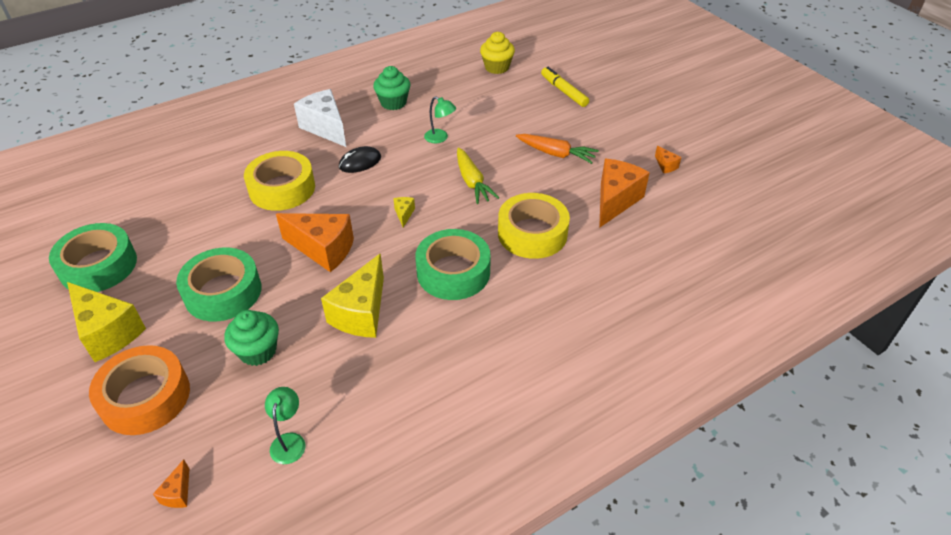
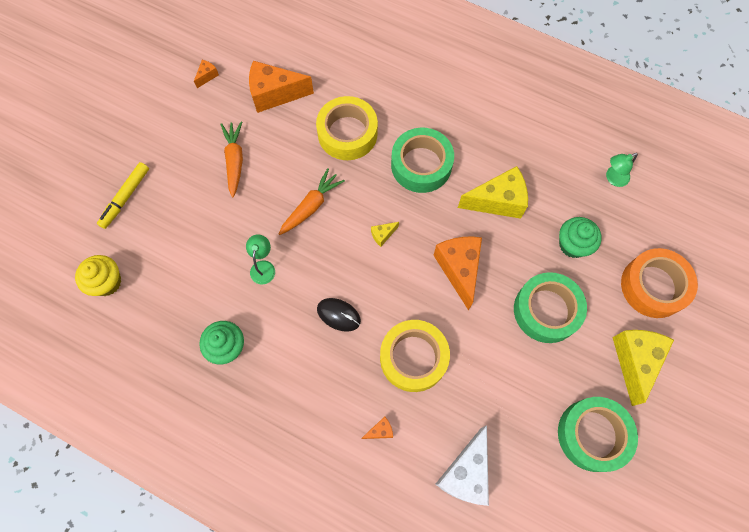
camera: 120 degrees left, 25 degrees up
(178, 493) = (684, 213): orange cheese -> orange cheese (380, 431)
(325, 128) = (306, 385): white cheese -> white cheese (465, 473)
(472, 182) = (311, 206): yellow carrot -> orange carrot

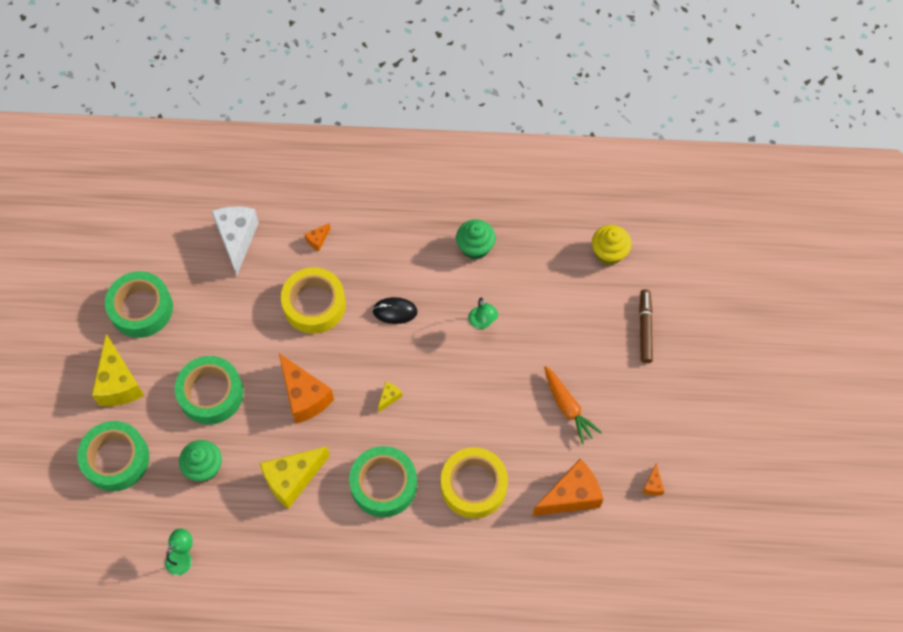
camera: 155 degrees right, 5 degrees down
(125, 197) = (645, 328): yellow marker -> brown marker
(311, 206) = (470, 395): orange carrot -> none
(653, 286) = (116, 459): orange tape -> green tape

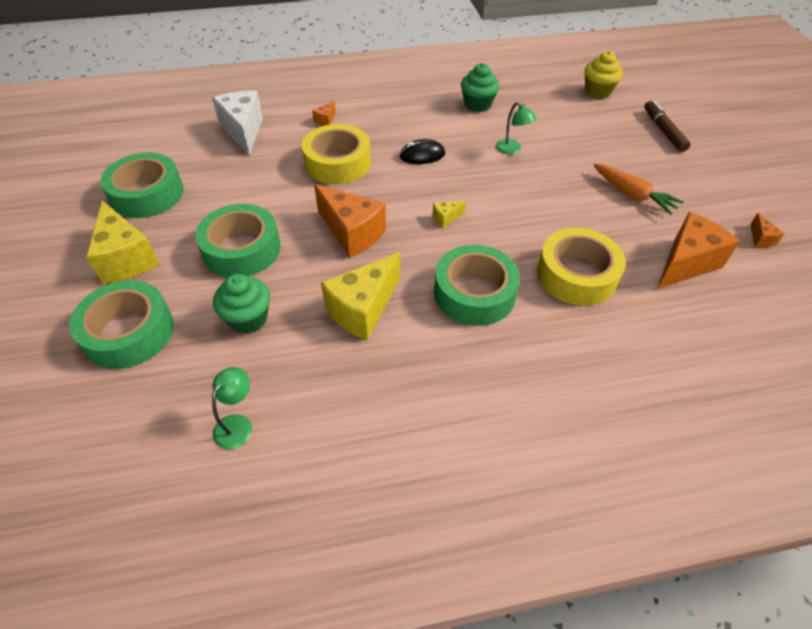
camera: 15 degrees left, 15 degrees down
(389, 397) = (446, 218): yellow cheese -> yellow cheese turned 135 degrees counterclockwise

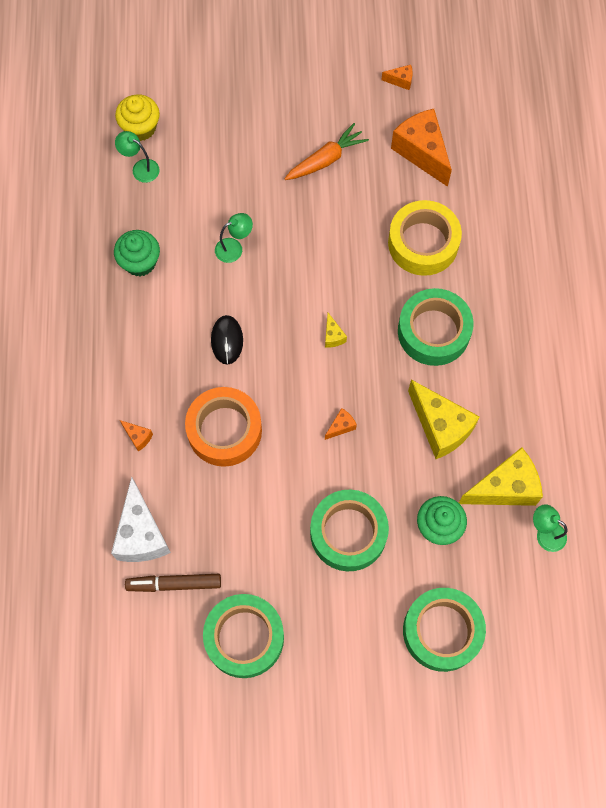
camera: 80 degrees left, 20 degrees up
(126, 259) = (346, 646): yellow cheese -> yellow cheese (504, 488)
(243, 131) = (141, 534): white cheese -> white cheese turned 90 degrees counterclockwise
(337, 163) = (224, 430): yellow tape -> orange tape
(352, 233) = (341, 426): orange cheese -> orange cheese, size x0.44
(561, 95) = (140, 168): none -> green lamp
(663, 131) = (229, 91): brown marker -> brown marker (174, 584)

